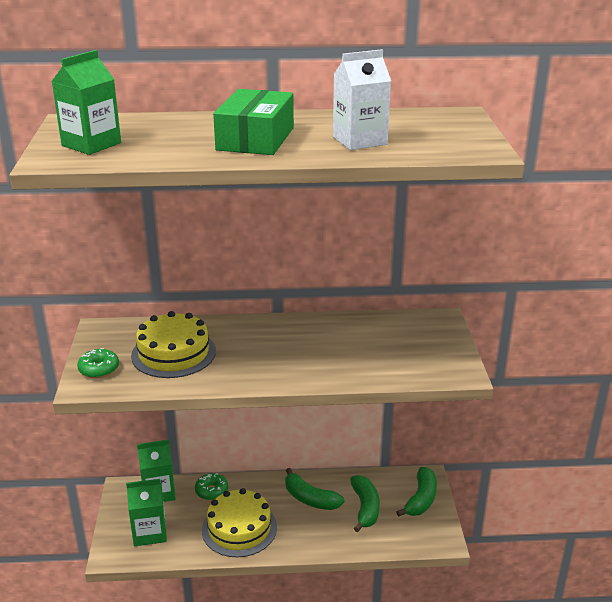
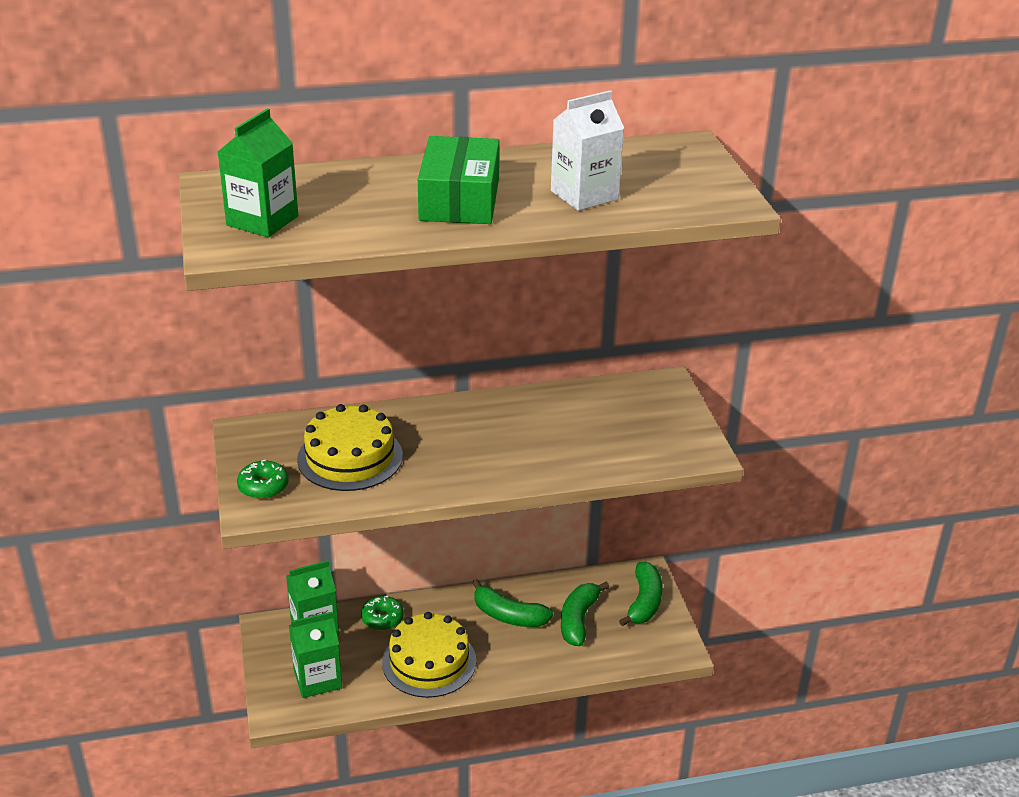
camera: 10 degrees left, 5 degrees up
(365, 508) = (578, 620): green banana -> green banana turned 150 degrees counterclockwise

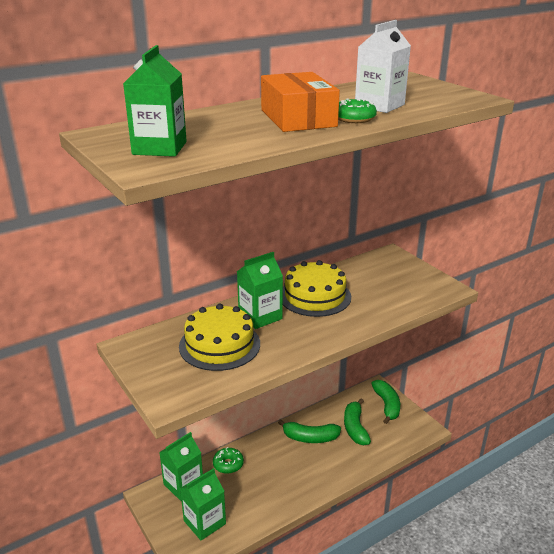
camera: 20 degrees left, 5 degrees down
(263, 487) = (167, 381): green donut -> green donut (354, 119)
(423, 432) = (260, 316): none -> green carton
(429, 661) = (276, 485): yellow cake -> yellow cake (315, 296)
(459, 200) = (298, 118): green box -> orange box

